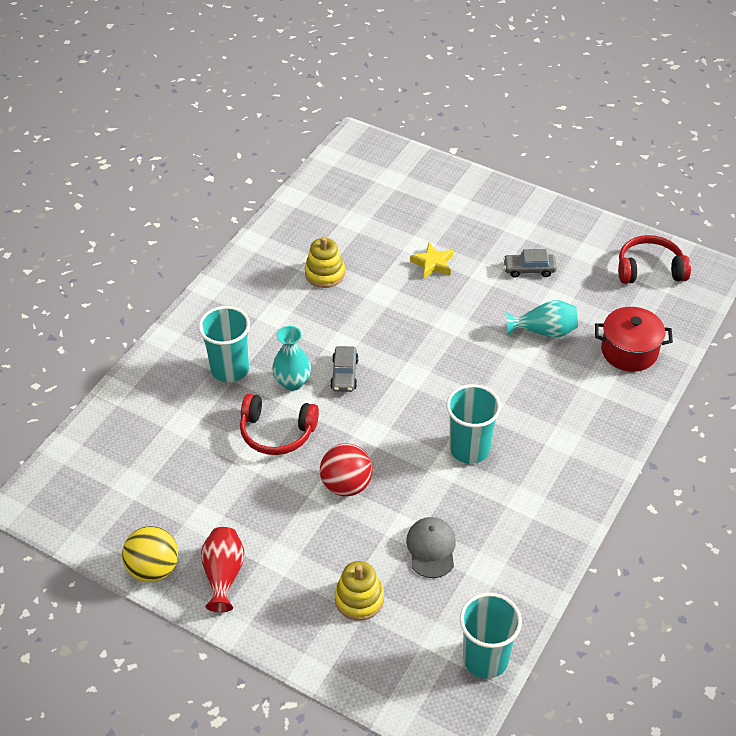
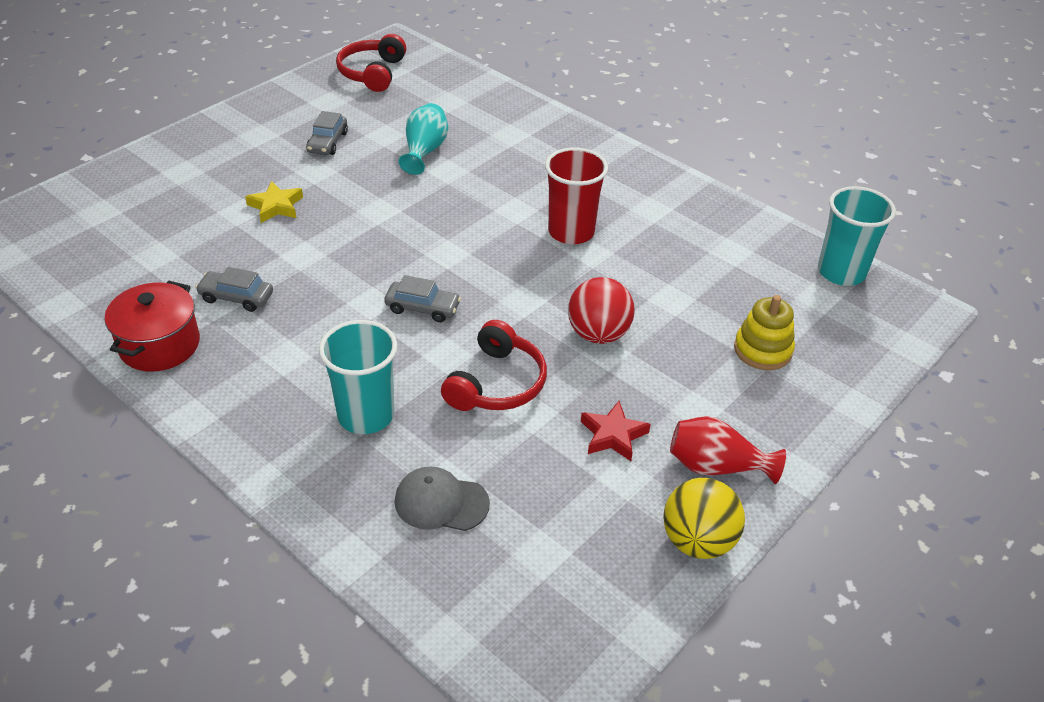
camera: 80 degrees left, 5 degrees down
(241, 508) = (613, 435): none -> red star
(292, 382) = (416, 356): turquoise vase -> none
(325, 274) = (236, 297): yellow stacking toy -> grey car
(431, 548) = (701, 284): grey cap -> grey cap (441, 502)
(469, 449) = (571, 232): turquoise cup -> red cup
(629, 351) = (476, 108): red pot -> red pot (160, 345)

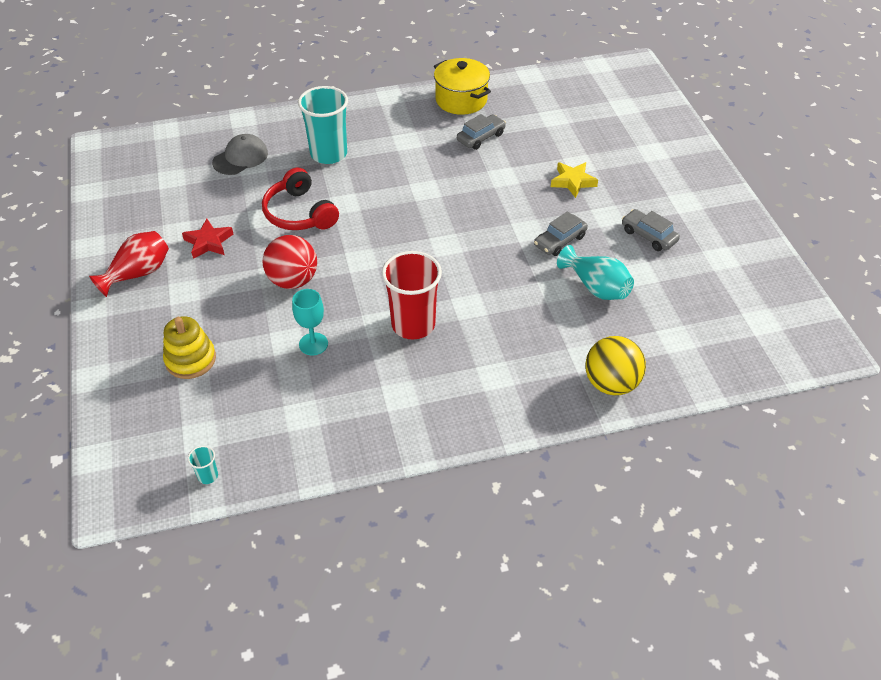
camera: 125 degrees right, 5 degrees up
(160, 345) = (461, 100): red pot -> yellow pot
(372, 73) = (763, 307): red headphones -> none
(422, 308) = (398, 209): grey car -> grey car (560, 241)
(657, 280) = (313, 344): none -> turquoise goblet
(698, 541) = (108, 237): yellow ball -> yellow ball (611, 383)
(841, 272) = (208, 476): turquoise cup -> turquoise cup, size x0.41

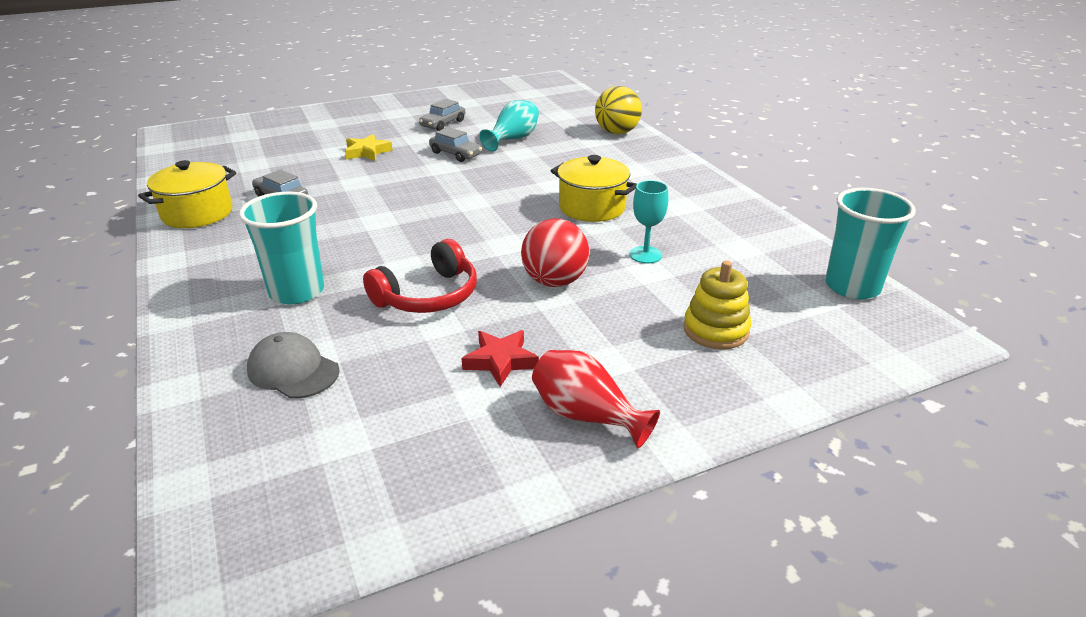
camera: 100 degrees left, 15 degrees down
(208, 476) = (852, 287): turquoise cup -> turquoise cup, size x2.45
(413, 324) = (592, 207): red cup -> yellow pot

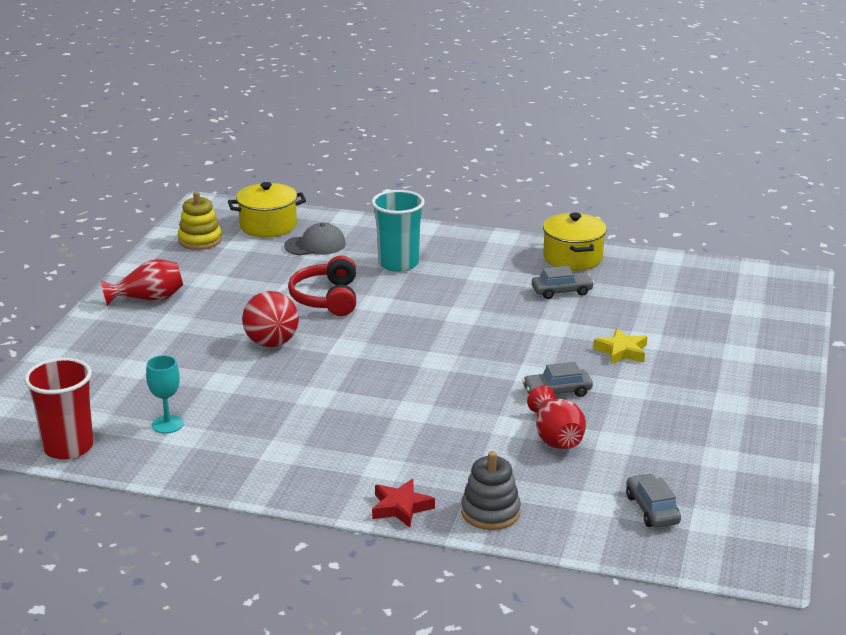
camera: 130 degrees right, 5 degrees down
(443, 124) = (658, 416): grey car -> grey car (652, 509)
(500, 361) = (227, 295): red star -> red star (401, 507)
(513, 139) = (556, 437): turquoise vase -> red vase
(592, 207) = (346, 407): yellow pot -> yellow pot (268, 226)
(617, 132) = (490, 512): yellow ball -> grey stacking toy
(645, 255) = (243, 391): turquoise goblet -> turquoise goblet (167, 424)
(715, 330) = (132, 368): yellow stacking toy -> yellow stacking toy (200, 240)
(852, 287) = (68, 447): turquoise cup -> red cup

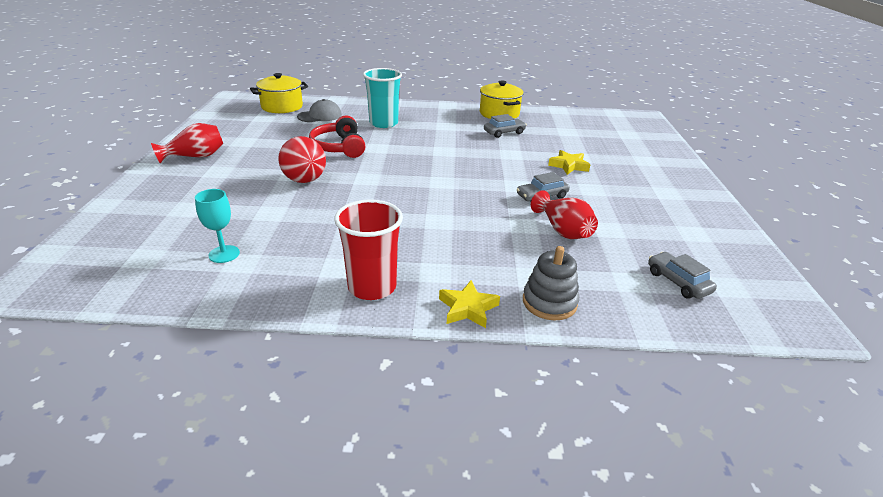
camera: 15 degrees left, 5 degrees up
(68, 447) = (122, 287): red cup -> red cup (372, 287)
(200, 240) = (232, 117): yellow stacking toy -> none
(401, 507) = (468, 308): red star -> yellow star

